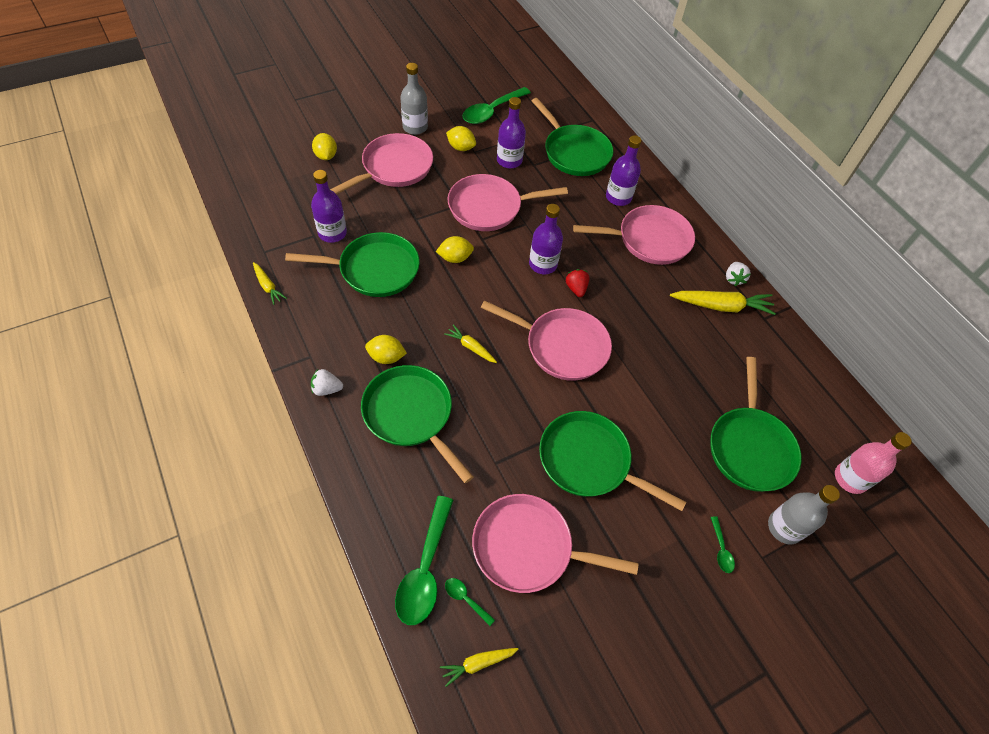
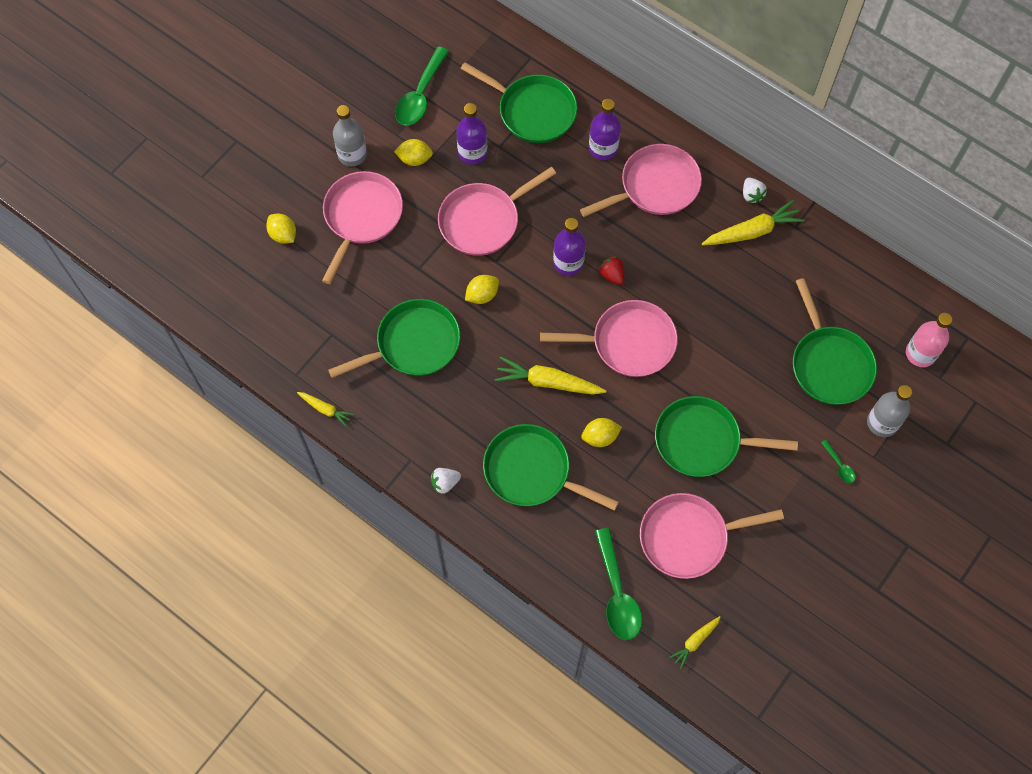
camera: 20 degrees left, 10 degrees up
(332, 233) = (348, 323): purple bottle -> none
(386, 357) = (478, 428): yellow lemon -> yellow lemon (600, 437)
(466, 599) = (661, 600): green spoon -> none
(471, 347) = (548, 382): yellow carrot -> yellow carrot, size x1.80

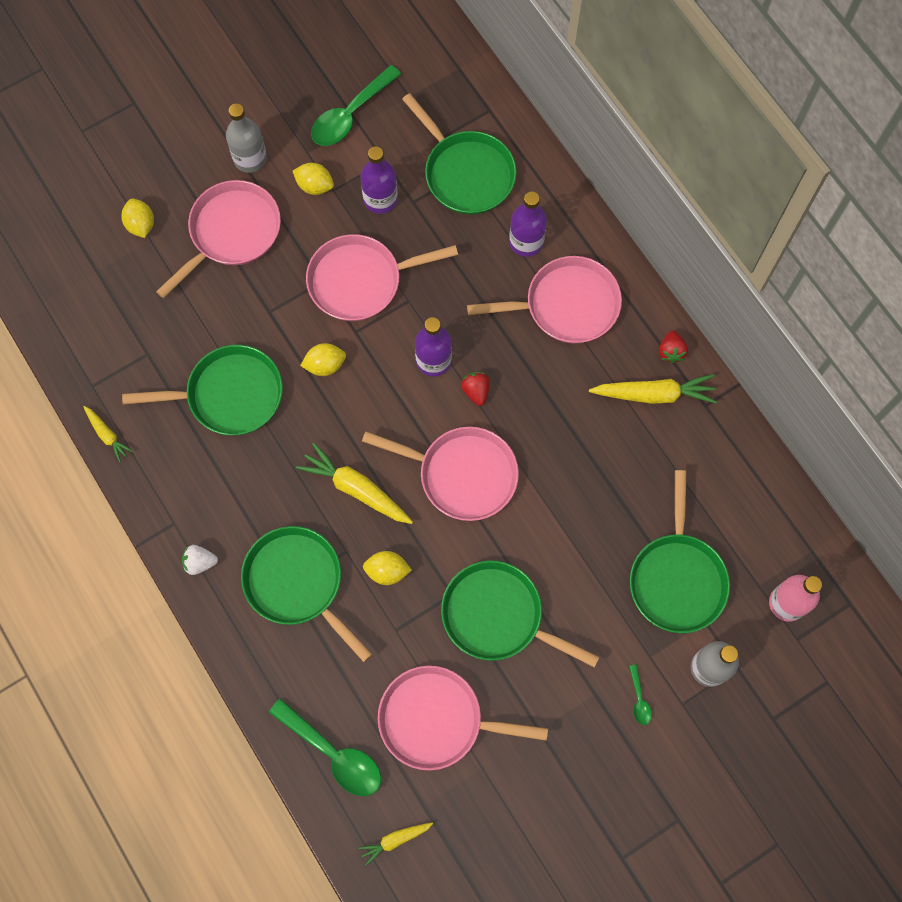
camera: 20 degrees right, 5 degrees up
(617, 593) = (333, 753): green spoon -> green spoon turned 60 degrees counterclockwise
(751, 195) = (671, 351): white strawberry -> red strawberry

